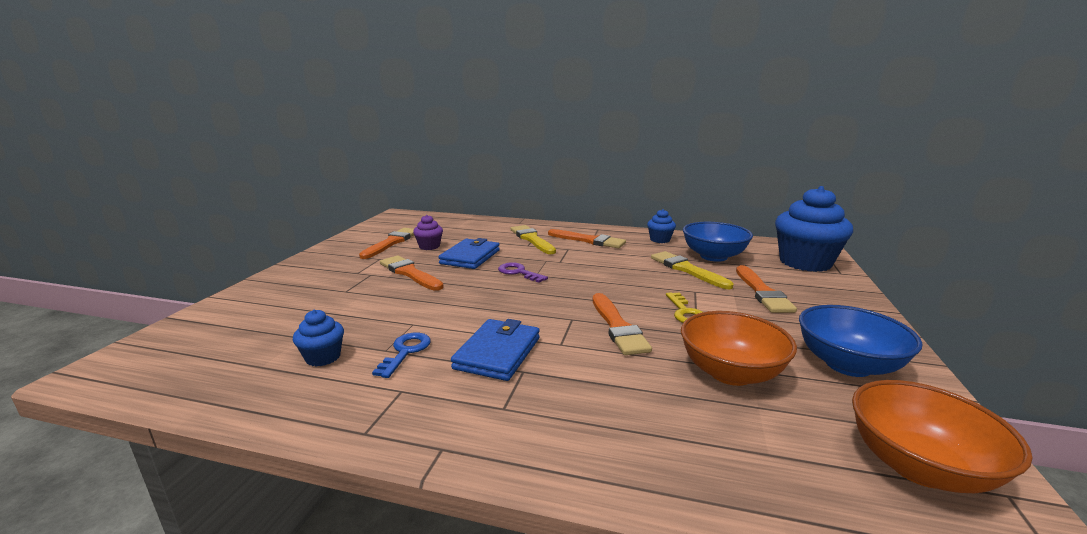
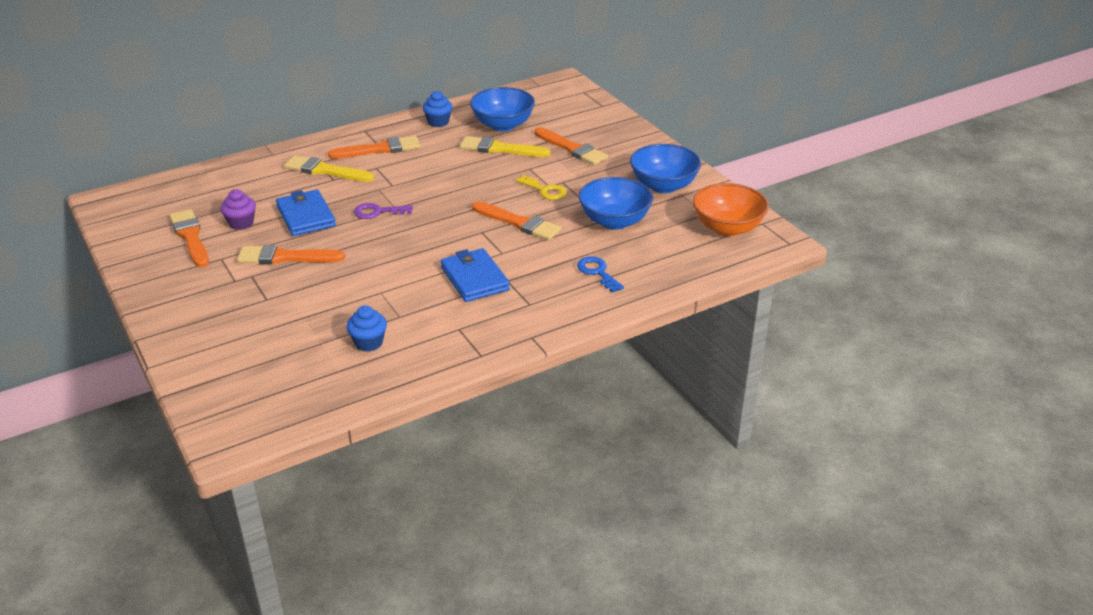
camera: 45 degrees left, 15 degrees up
(405, 352) = (416, 310): blue key -> blue key (597, 272)
(730, 373) = (614, 221): orange bowl -> blue bowl
(805, 262) = (571, 104): blue cupcake -> none

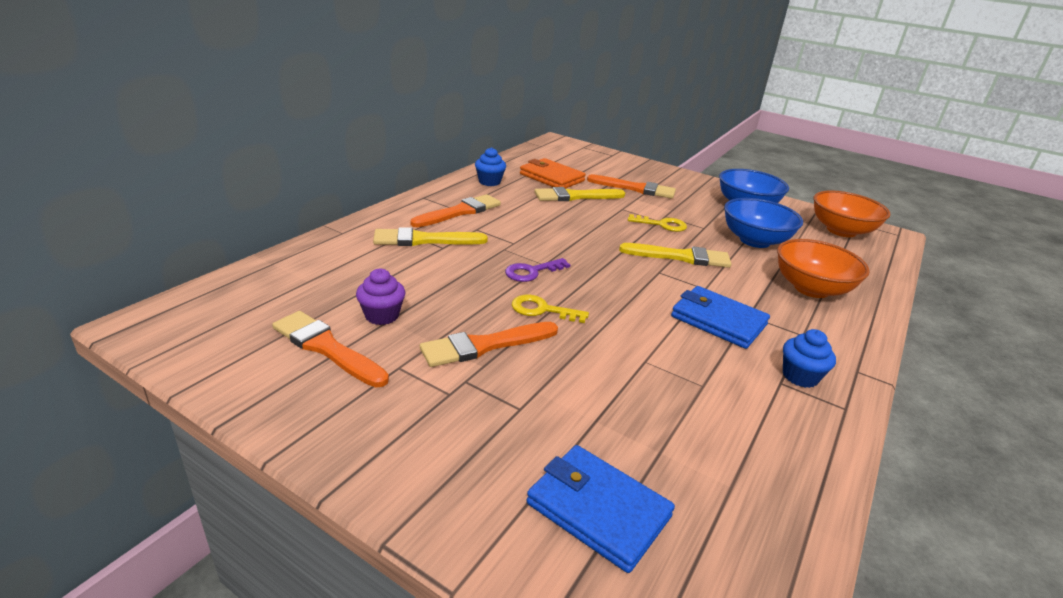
camera: 30 degrees left, 5 degrees down
(306, 216) = (456, 291): blue wallet -> blue wallet (598, 510)
(351, 242) = (542, 310): none -> yellow key
(368, 343) = (715, 432): blue cupcake -> blue cupcake (800, 376)
(503, 125) = (551, 177): blue bowl -> orange wallet
(518, 223) = (680, 257): orange brush -> yellow brush
(597, 272) = (811, 289): blue key -> orange bowl

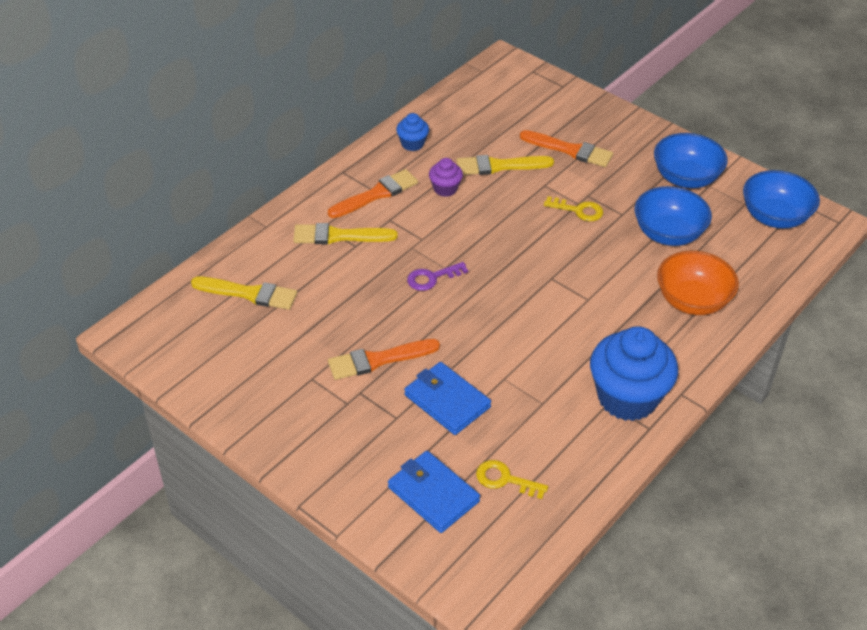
camera: 10 degrees right, 15 degrees up
(327, 348) = (259, 359): orange brush -> none
(382, 315) = (300, 327): purple cupcake -> purple cupcake (445, 189)
(542, 310) = (432, 323): yellow key -> yellow key (505, 479)
(551, 177) = (481, 133): orange wallet -> none
(680, 257) = (579, 258): yellow brush -> yellow brush (249, 293)
(718, 321) = (583, 338): blue wallet -> blue wallet (447, 401)
(800, 376) = (627, 398): blue cupcake -> blue cupcake, size x2.15
(841, 231) = (774, 217): orange bowl -> blue bowl

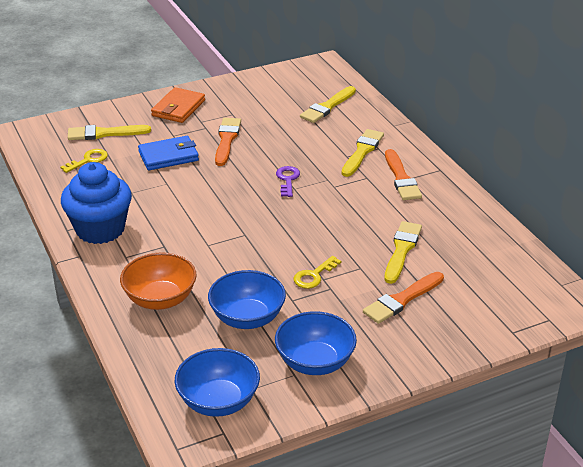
camera: 115 degrees right, 10 degrees down
(325, 441) = (178, 108): none -> orange wallet
(412, 144) = (460, 212): blue cupcake -> none
(433, 494) = (104, 133): blue wallet -> yellow brush
(445, 189) = (388, 213): purple cupcake -> none

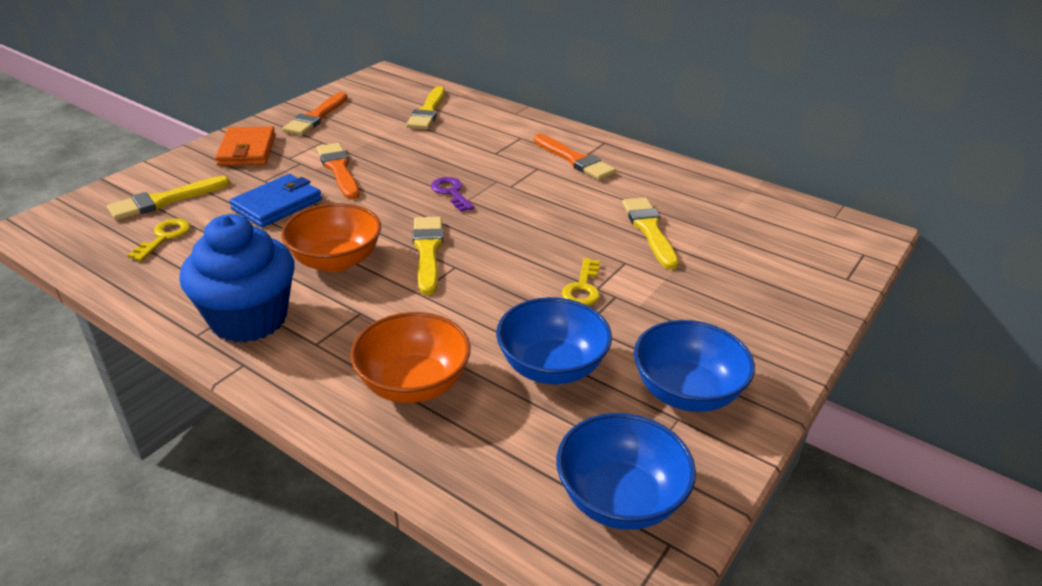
camera: 30 degrees left, 0 degrees up
(175, 207) = (336, 261): none -> orange bowl
(362, 152) = (507, 145): yellow brush -> yellow brush (428, 251)
(402, 299) = (705, 282): orange brush -> orange brush (316, 117)

